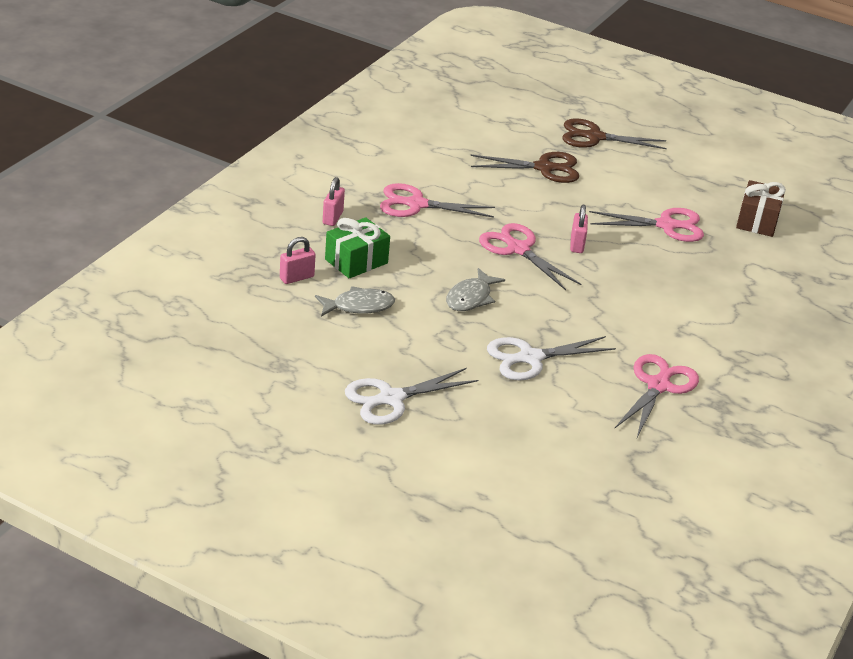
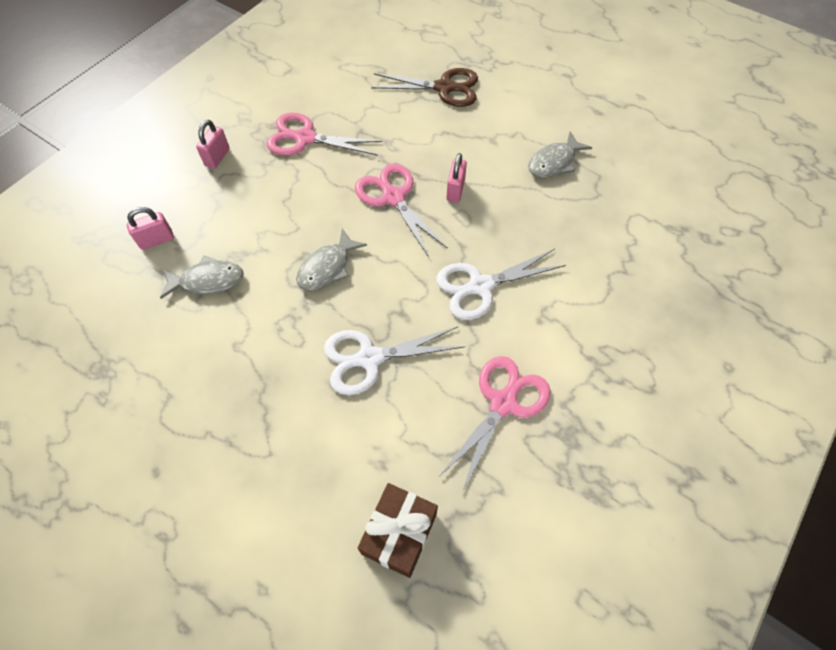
camera: 10 degrees right, 25 degrees up
(356, 261) = (223, 216): green gift -> none
(391, 399) = (202, 422): white scissors -> white scissors (480, 286)
(594, 137) = (502, 47): brown scissors -> none
(666, 225) = (554, 162): pink scissors -> grey fish
(757, 221) = (651, 154): brown gift -> brown gift (399, 533)

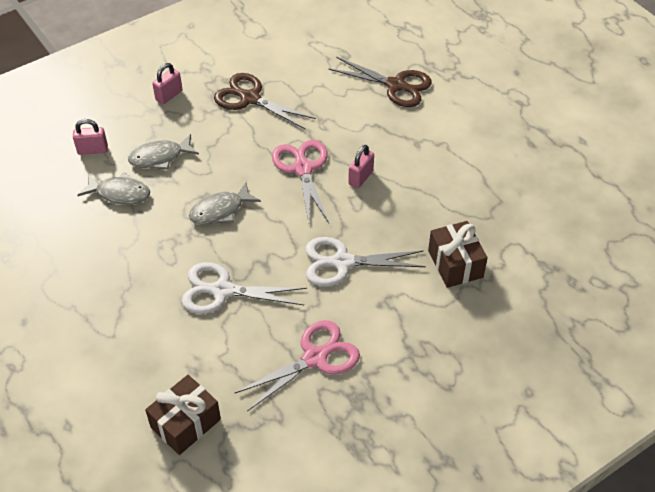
camera: 20 degrees right, 10 degrees down
(305, 138) = (250, 98): pink scissors -> brown scissors
(554, 162) = (464, 178): grey fish -> grey fish (160, 157)
(590, 253) = (455, 264): none -> brown gift

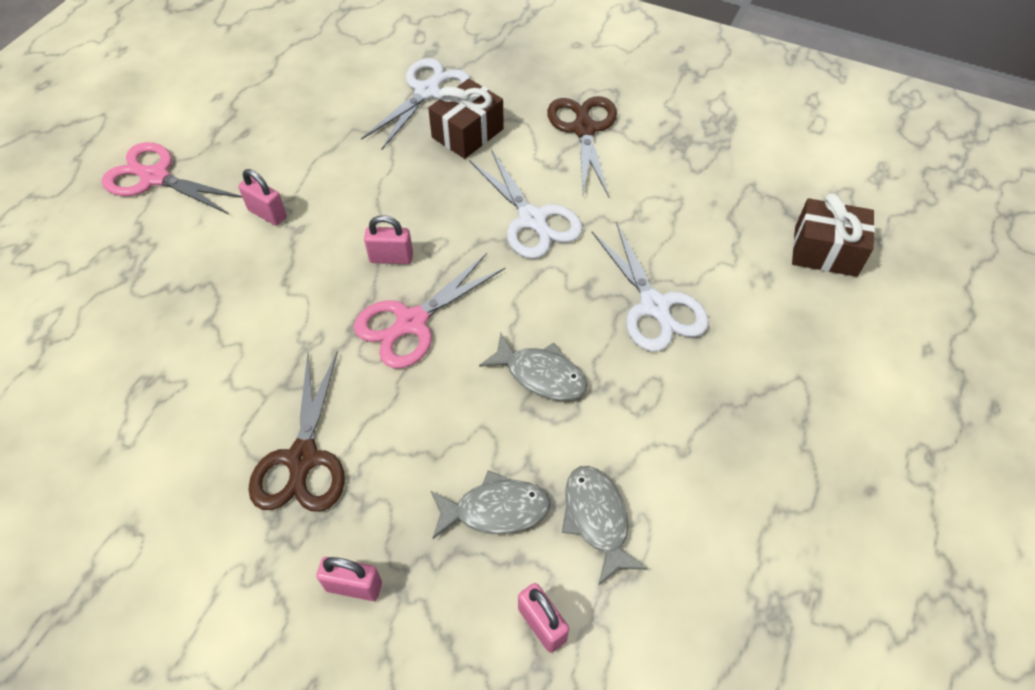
camera: 120 degrees left, 5 degrees up
(160, 157) = (495, 510): grey fish -> grey fish turned 45 degrees counterclockwise
(315, 358) = (666, 189): pink scissors -> pink scissors (155, 177)
(396, 85) = (191, 293): brown scissors -> brown scissors (584, 129)
(441, 133) = (267, 214): none -> pink padlock
(520, 259) = (427, 92): none -> white scissors

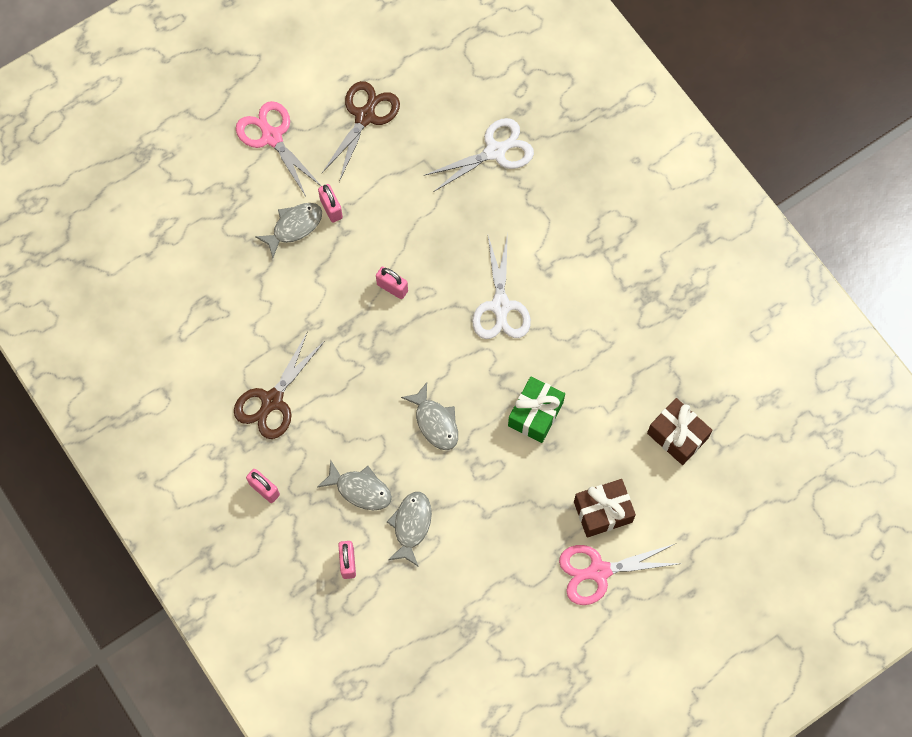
camera: 30 degrees right, 15 degrees up
(229, 250) = (294, 227): none -> grey fish
(411, 322) = (379, 343): pink scissors -> pink scissors (599, 571)
(467, 133) = (501, 207): brown gift -> brown gift (603, 512)
(584, 129) = (586, 247): brown scissors -> brown scissors (365, 116)
(654, 306) = (535, 414): white scissors -> green gift

